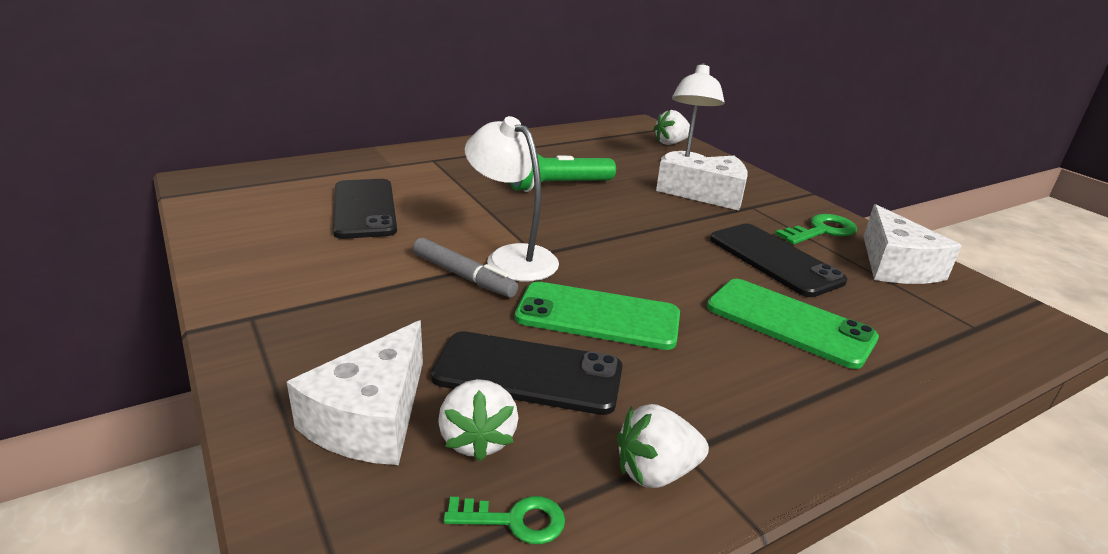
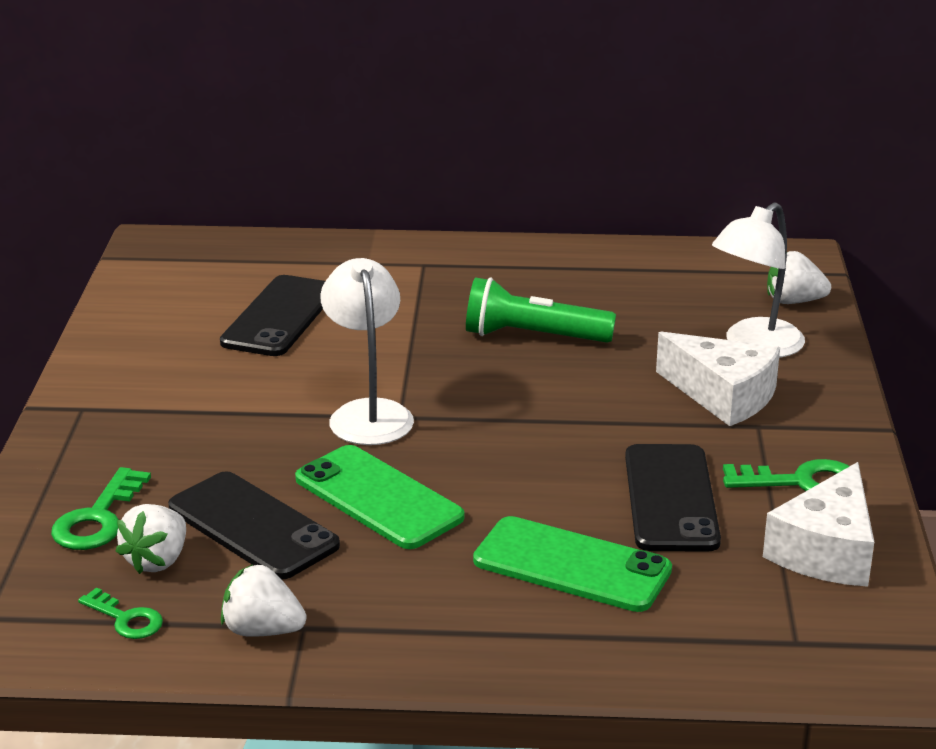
camera: 35 degrees right, 0 degrees up
(371, 418) = (98, 519): white cheese -> green key
(463, 276) = (297, 420): grey marker -> none
(789, 323) = (571, 565): green phone -> green phone turned 45 degrees counterclockwise

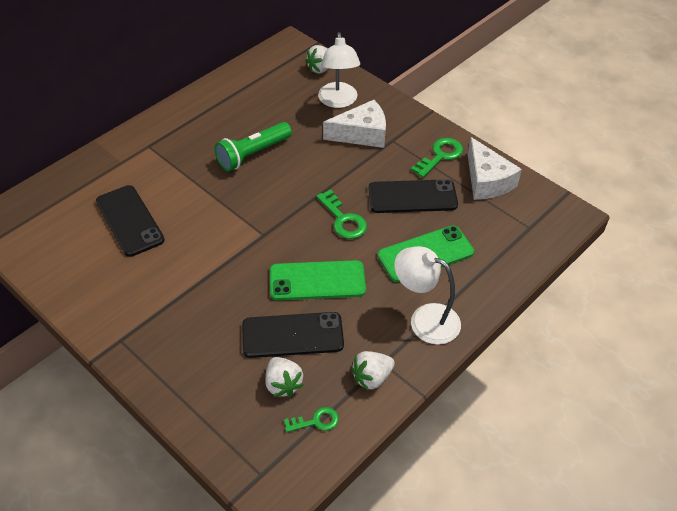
camera: 50 degrees left, 20 degrees up
(98, 519) = (225, 387): green key -> green key (343, 220)
(368, 413) = (249, 243): white lamp -> white lamp (425, 319)
(670, 498) = (412, 197): black phone -> black phone turned 45 degrees counterclockwise

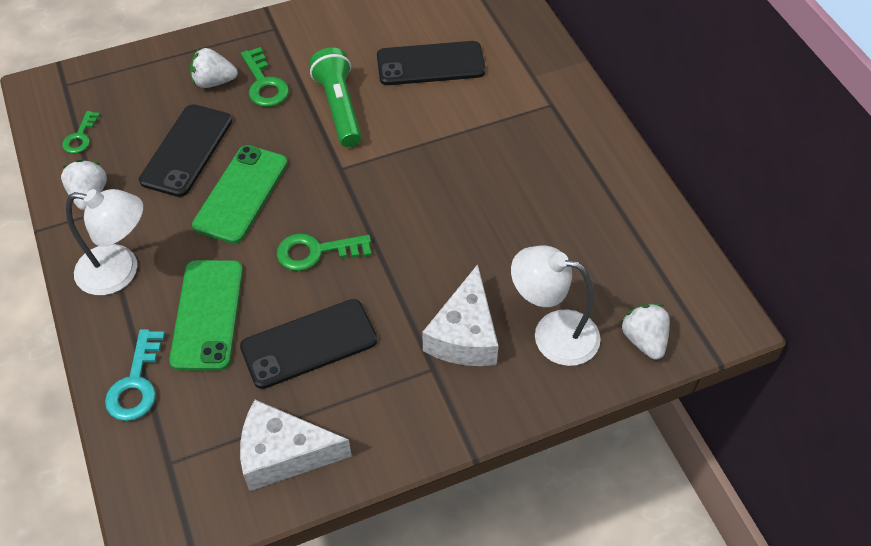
camera: 115 degrees right, 5 degrees up
(253, 154) = (484, 198): green flashlight -> green flashlight (339, 108)
(283, 384) = (137, 125): white strawberry -> white strawberry (214, 82)
(412, 197) = (309, 343): black phone -> black phone turned 45 degrees clockwise
(425, 319) = (120, 271): white lamp -> white lamp turned 45 degrees clockwise
(440, 156) = (367, 417): green key -> green key (264, 84)
(496, 266) = (136, 383): none -> turquoise key

